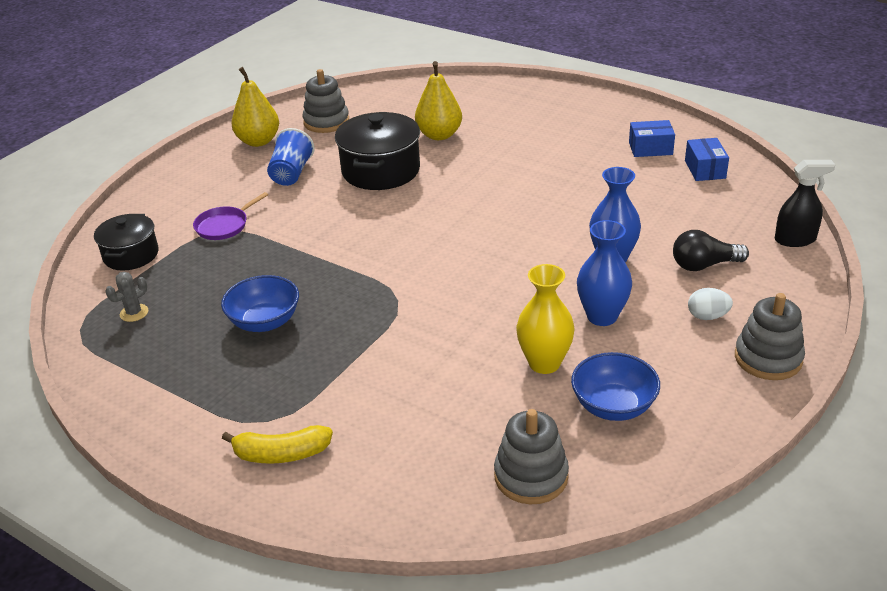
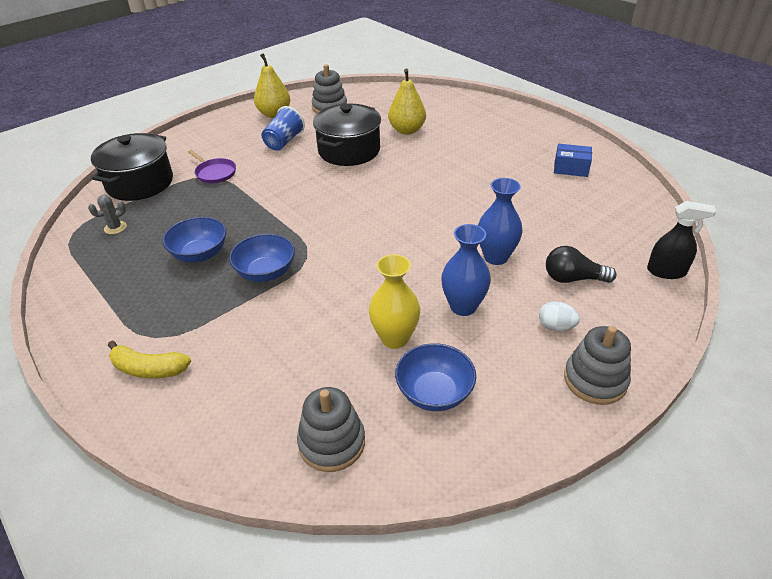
camera: 15 degrees right, 5 degrees up
(131, 255) = (140, 183): black pot -> black pot, size x1.58
(224, 226) = (215, 173): purple pan -> purple pan turned 105 degrees counterclockwise
(358, 326) = (266, 272): none -> blue bowl
(705, 169) = (610, 194): blue box -> none

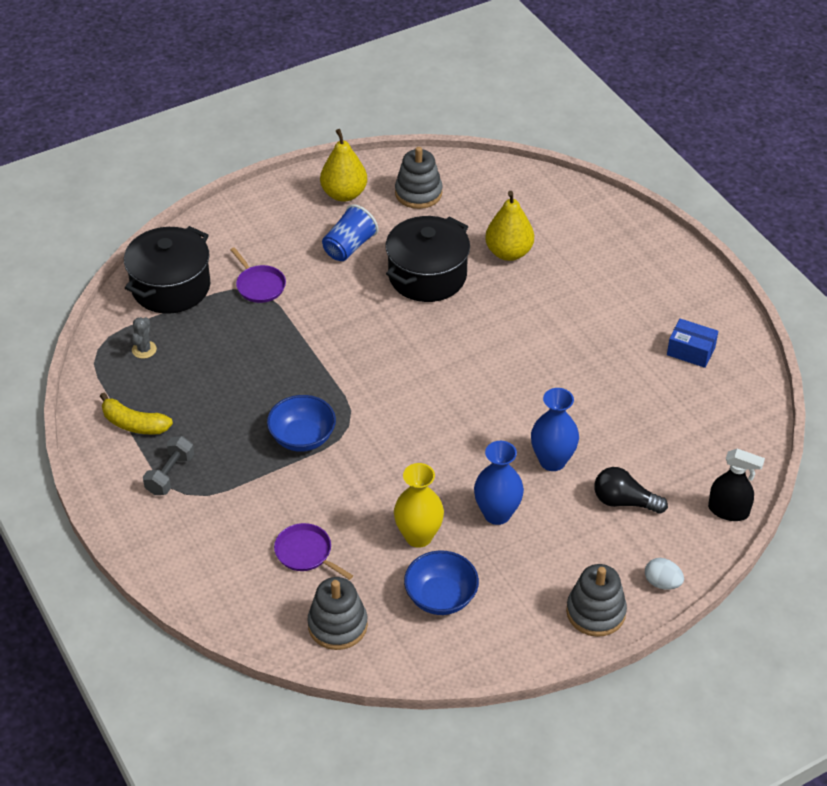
camera: 10 degrees right, 5 degrees up
(115, 228) = (144, 350): grey cactus -> grey cactus turned 60 degrees counterclockwise
(139, 322) = (170, 474): none -> grey dumbbell
(148, 369) = (179, 526): yellow banana -> yellow banana (134, 424)
(200, 254) = (235, 402): blue bowl -> none
(284, 372) = (306, 553): none -> purple pan
(556, 327) = (582, 552): white egg -> white egg (662, 583)

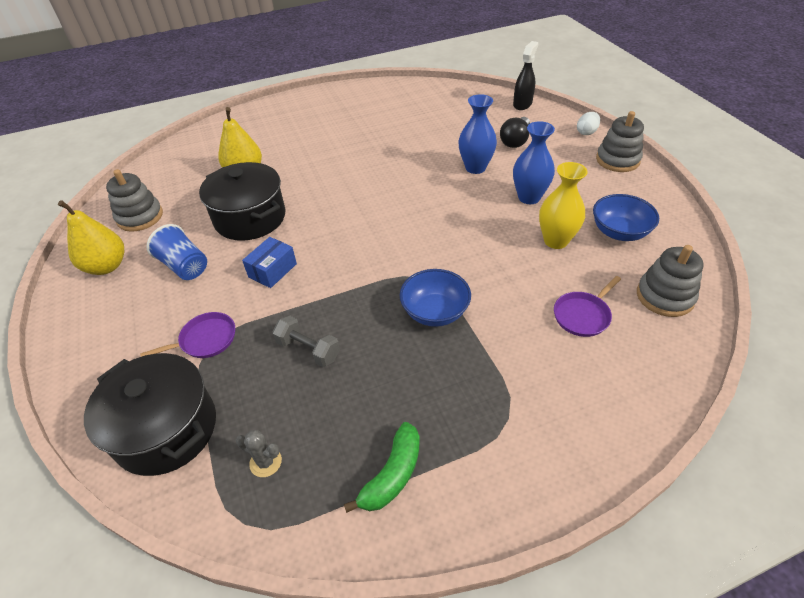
camera: 80 degrees left, 0 degrees up
(134, 424) = (392, 475): yellow banana -> green banana
(170, 474) = (479, 434): grey dumbbell -> grey dumbbell (308, 350)
(691, 351) = (379, 104): blue box -> blue box (272, 270)

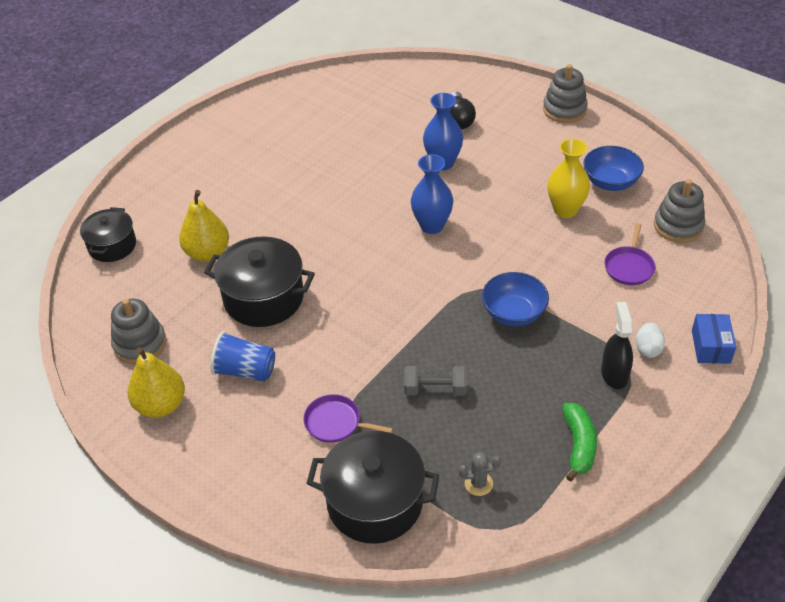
camera: 30 degrees left, 0 degrees up
(192, 146) = (112, 245): none -> black pot
(205, 339) = (335, 423): purple pan -> purple pan turned 105 degrees counterclockwise
(272, 270) = (337, 338): blue box -> blue box (710, 346)
(522, 104) = (434, 74): black spray bottle -> black spray bottle (614, 374)
(529, 197) = (514, 176): blue vase -> blue vase (432, 226)
(586, 132) = (518, 88): white egg -> white egg (648, 349)

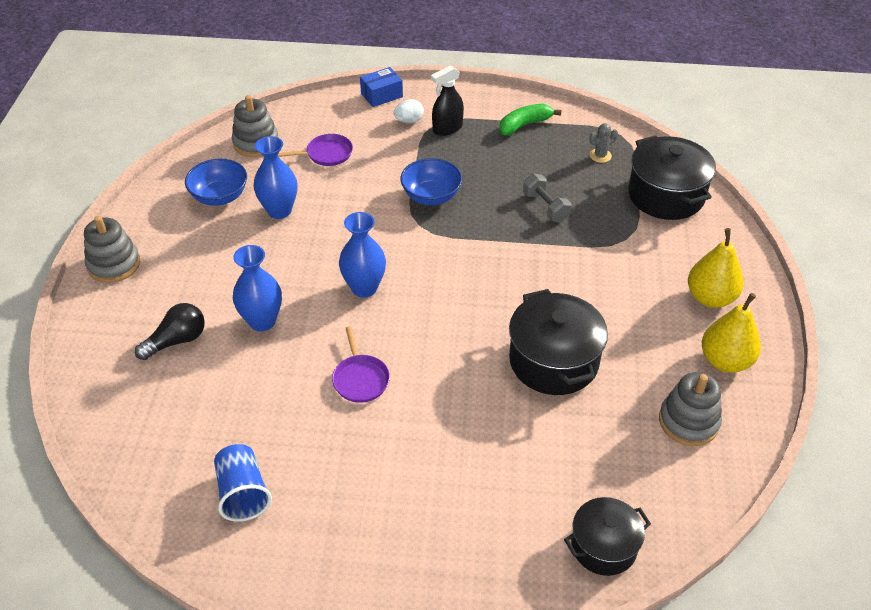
camera: 125 degrees left, 0 degrees up
(207, 253) = (538, 444): yellow pear -> yellow pear (710, 298)
(245, 370) = (638, 326): blue cup -> blue cup (243, 493)
(335, 423) = (628, 245): purple pan -> purple pan (360, 379)
(478, 484) = (600, 156): grey cactus -> grey cactus turned 75 degrees counterclockwise
(565, 210) = (279, 210): yellow vase -> blue vase

